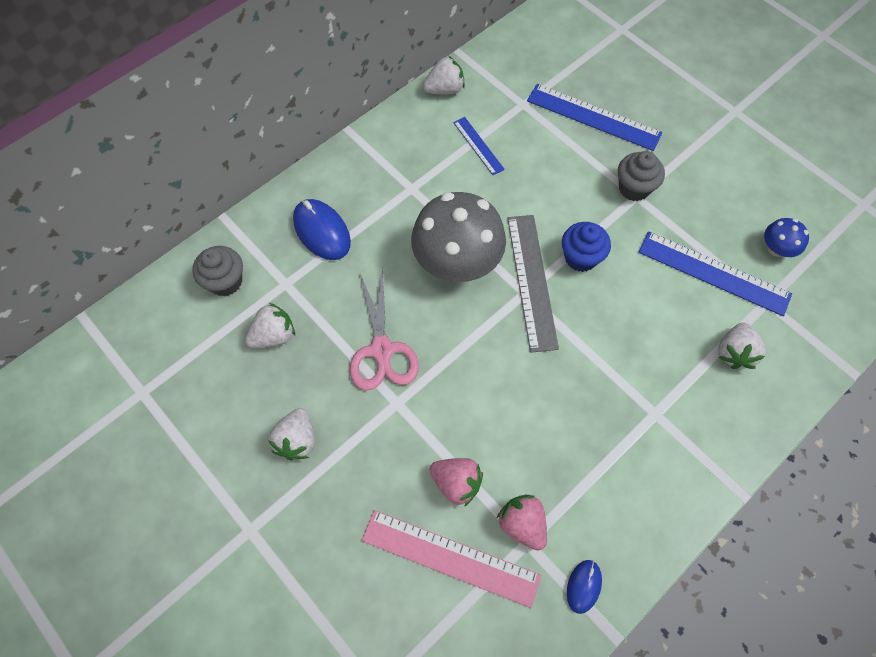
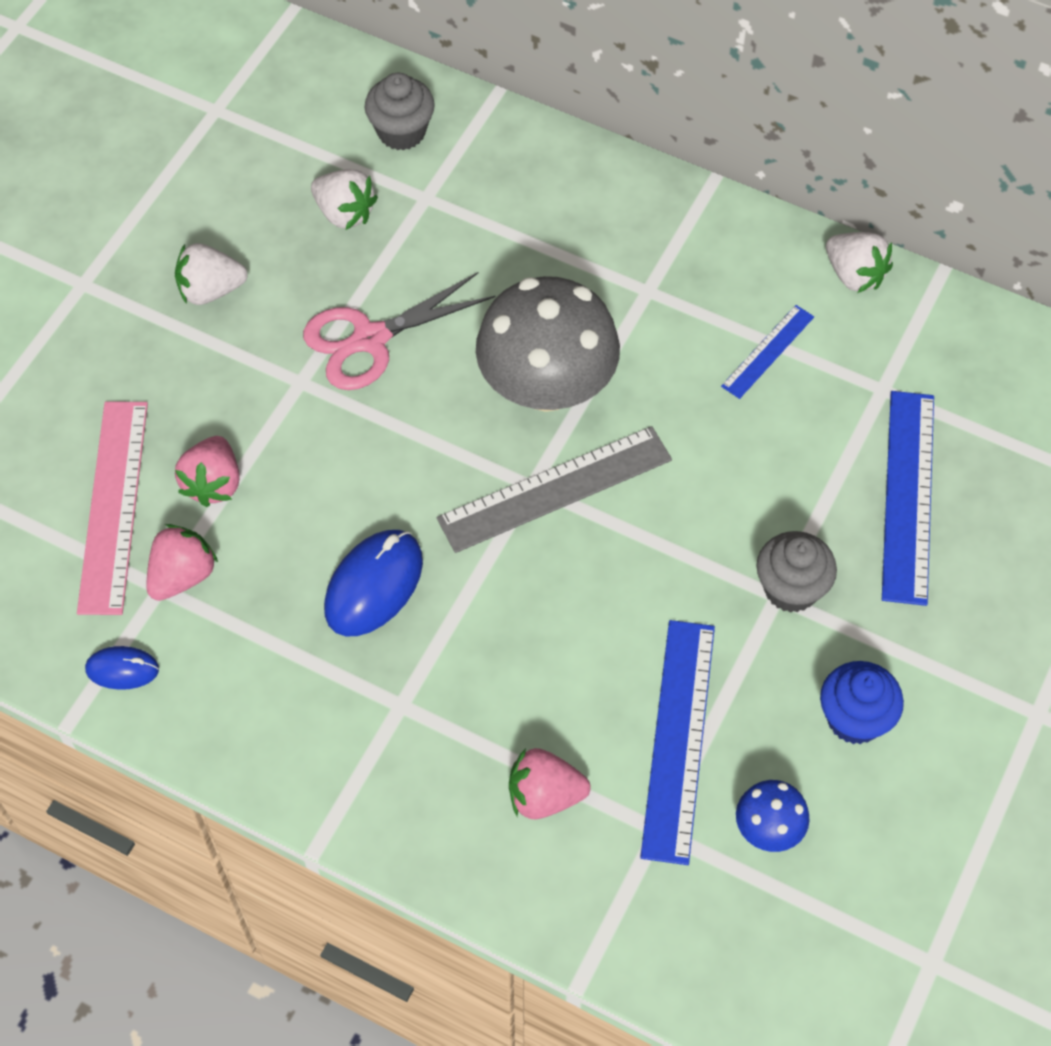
camera: 70 degrees right, 5 degrees down
(322, 231) = (525, 208): blue mouse -> blue mouse (374, 585)
(580, 257) = (624, 544): blue cupcake -> blue cupcake (854, 718)
(734, 352) = (544, 796): white strawberry -> pink strawberry

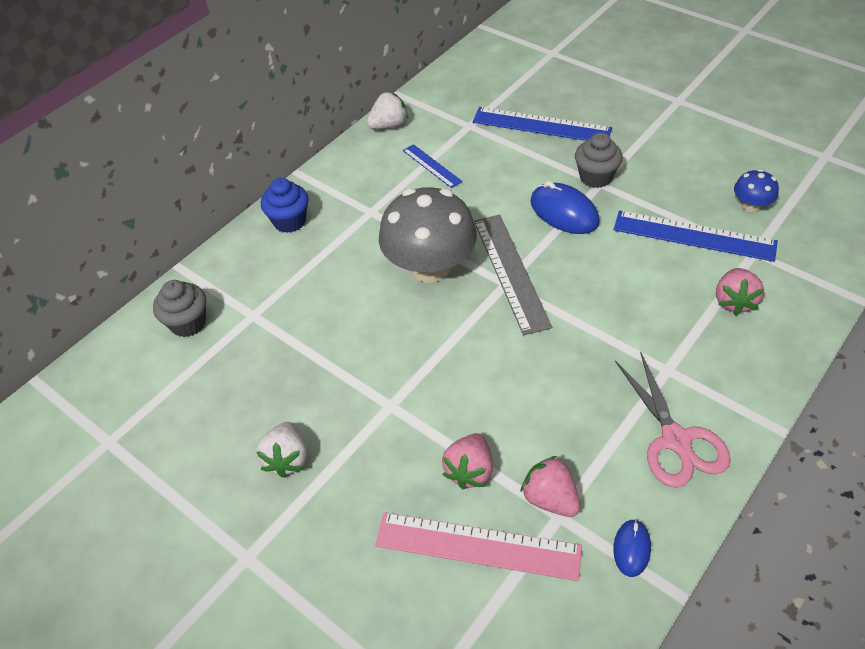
camera: 75 degrees left, 10 degrees down
(213, 483) = (470, 470): pink strawberry -> pink strawberry turned 90 degrees clockwise
(344, 213) = (247, 364): white strawberry -> none
(370, 339) = (365, 358): pink scissors -> pink scissors (676, 440)
(374, 585) = (572, 376): blue mouse -> blue mouse (564, 212)
(854, 718) = (681, 164): blue cupcake -> blue cupcake (289, 221)

